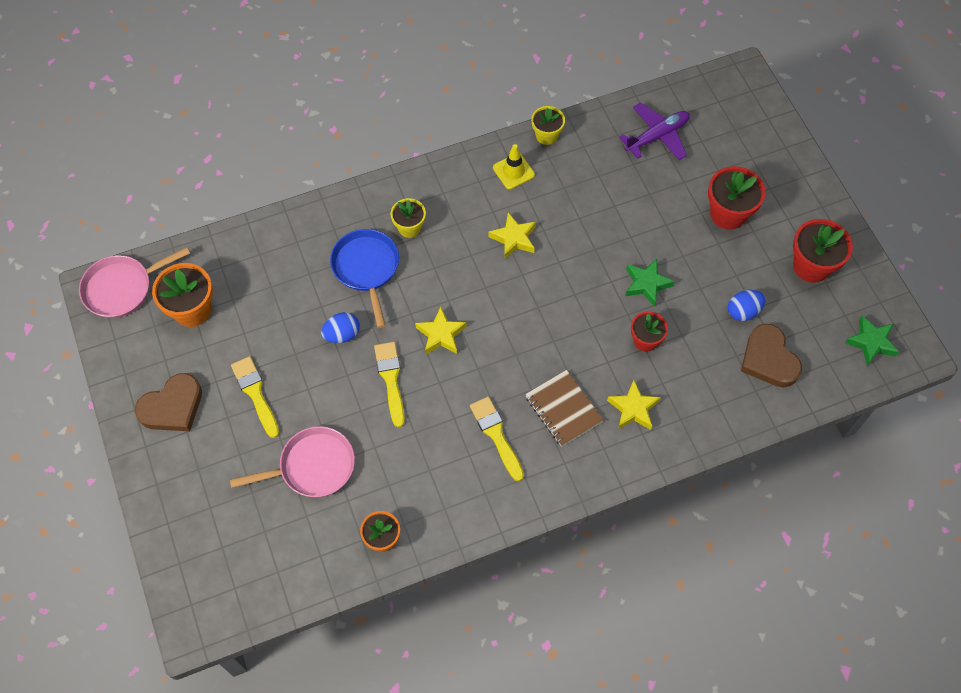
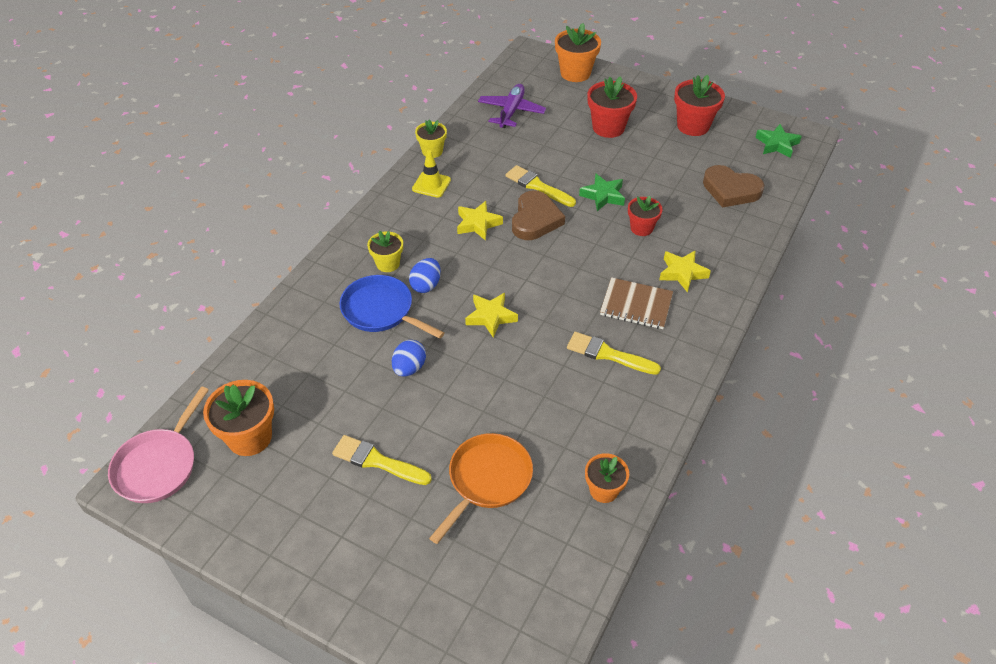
camera: 40 degrees left, 15 degrees down
(172, 407) = (307, 526): brown heart -> brown heart (535, 219)
(312, 466) = (487, 480): pink pan -> orange pan
(391, 379) = (484, 372): yellow brush -> yellow brush (537, 186)
(743, 311) = (683, 174): blue egg -> blue egg (426, 285)
(762, 129) = (575, 73): none -> orange flower pot

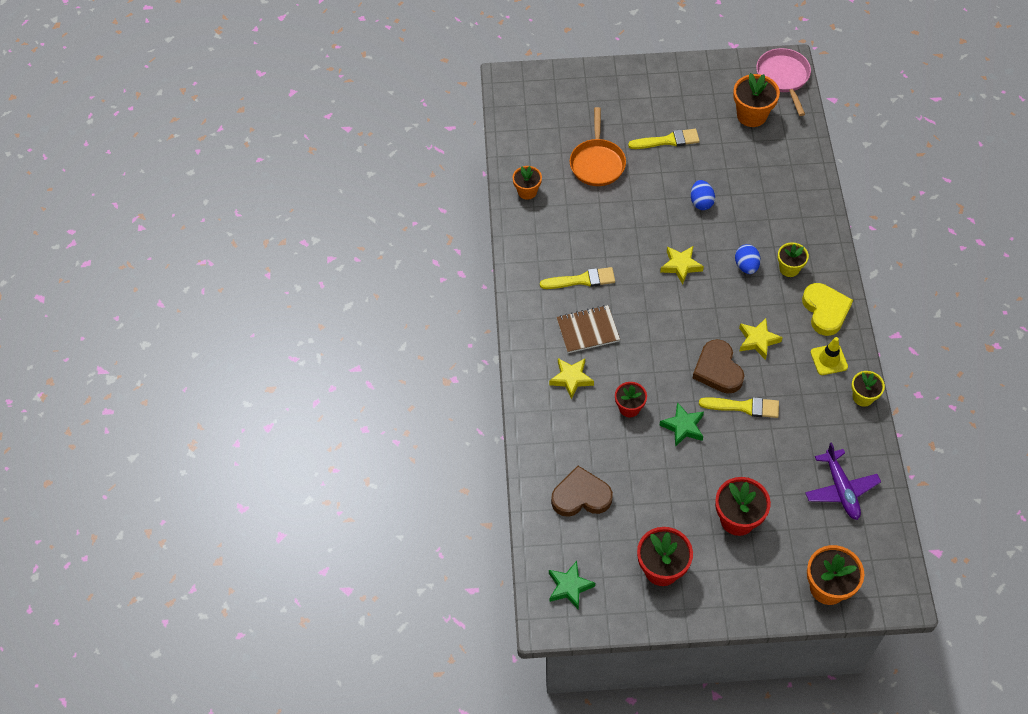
camera: 150 degrees right, 10 degrees up
(381, 311) = (757, 230): blue pan -> none
(394, 217) = (825, 311): none -> yellow heart

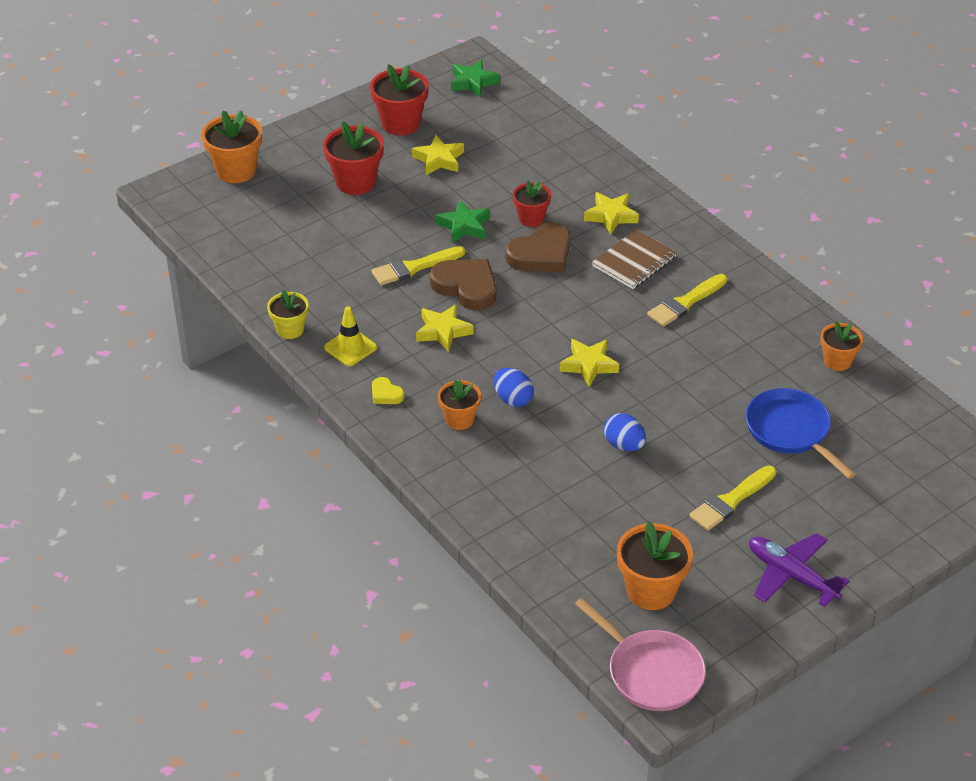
camera: 145 degrees right, 15 degrees down
(581, 496) = (517, 139): brown heart -> brown heart (541, 254)
(597, 162) = (791, 431): orange pan -> blue pan
(657, 507) = (439, 160): none -> yellow star
(789, 268) = (459, 419): yellow flower pot -> orange flower pot
(825, 311) = (386, 394): yellow heart -> yellow heart, size x0.48
(841, 489) = (266, 244): purple plane -> purple plane (791, 575)

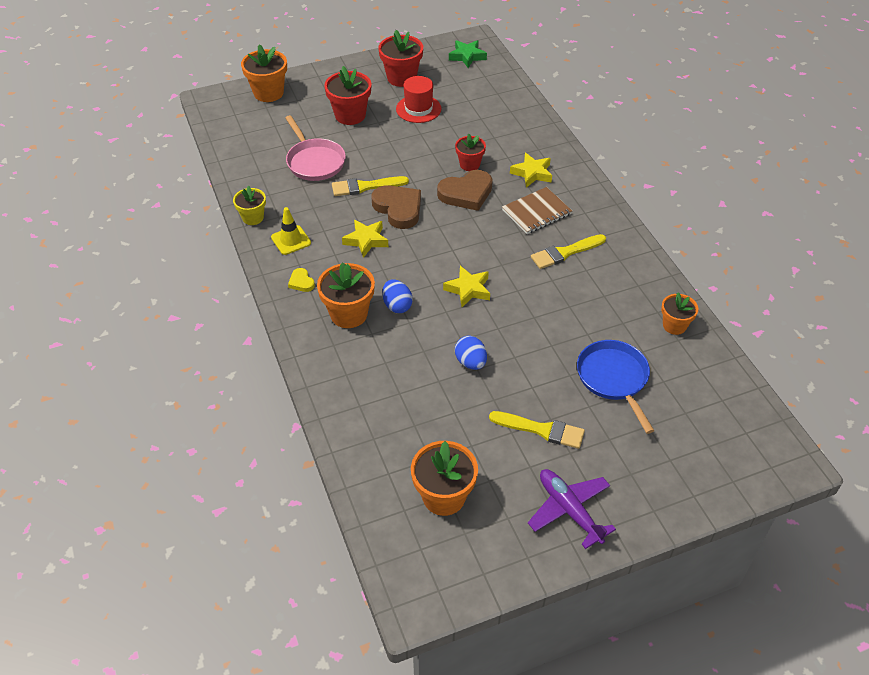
camera: 15 degrees right, 5 degrees up
(439, 160) = (418, 109): yellow star -> red hat
(459, 419) = (349, 314): orange flower pot -> orange flower pot, size x1.59
(464, 226) = (416, 162): green star -> none
(650, 672) = (414, 573): pink pan -> pink pan (314, 161)
(731, 501) = (541, 430): yellow brush -> yellow brush turned 135 degrees counterclockwise

